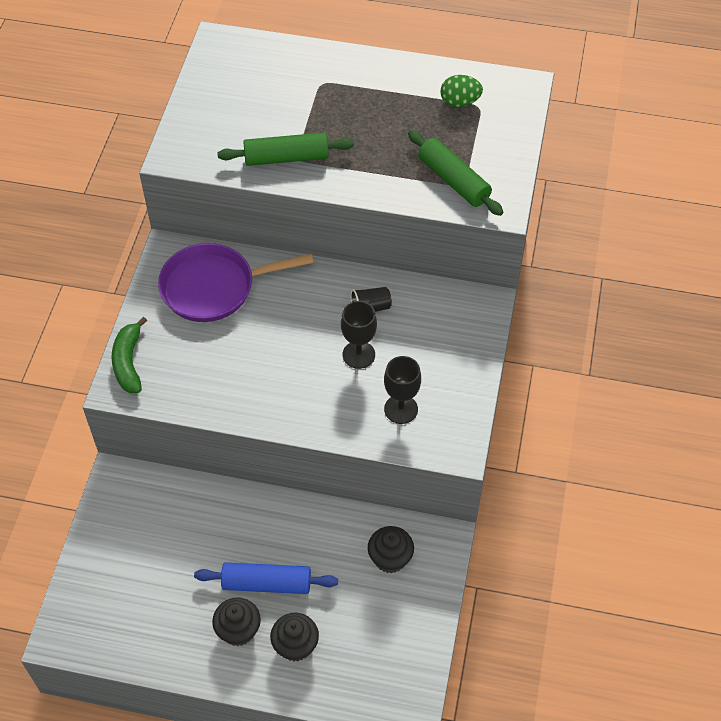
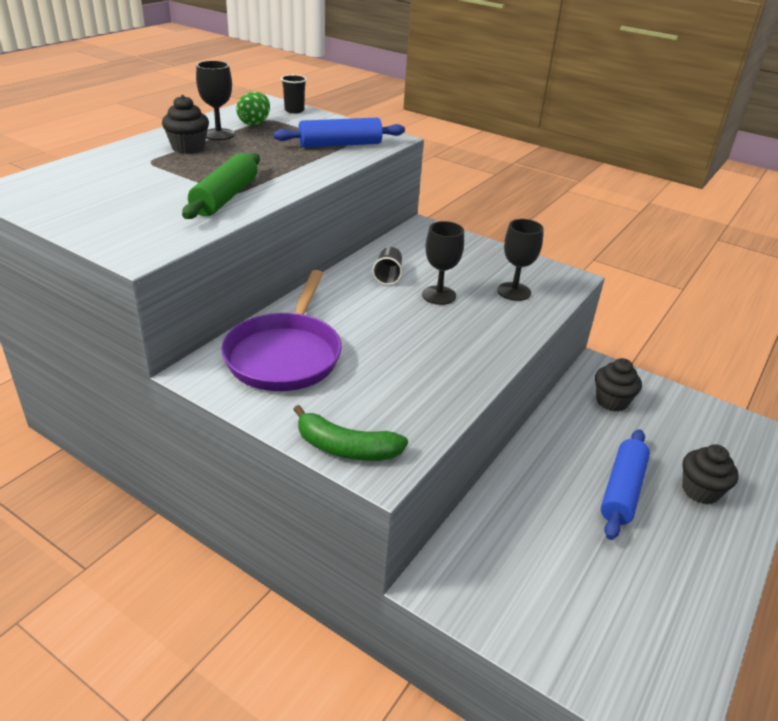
camera: 70 degrees left, 20 degrees down
(238, 630) = (677, 530): black cupcake -> black cupcake (188, 148)
(412, 93) = (218, 134): none -> black goblet
(453, 180) = (340, 145): green rolling pin -> blue rolling pin
(519, 113) = (294, 110): none -> black cup

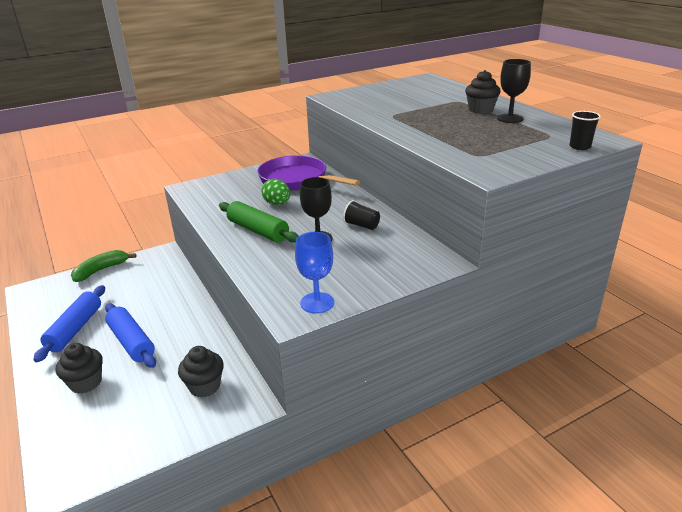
camera: 120 degrees right, 5 degrees down
(225, 197) = (386, 113): green rolling pin -> green rolling pin (258, 231)
(254, 123) = (539, 130): green egg -> green egg (277, 203)
(340, 145) = (474, 152): blue rolling pin -> blue rolling pin (75, 329)
(346, 448) = (210, 183): green banana -> green banana (101, 270)
(514, 291) = (296, 274): black goblet -> none
(542, 271) = (317, 303): none -> blue goblet

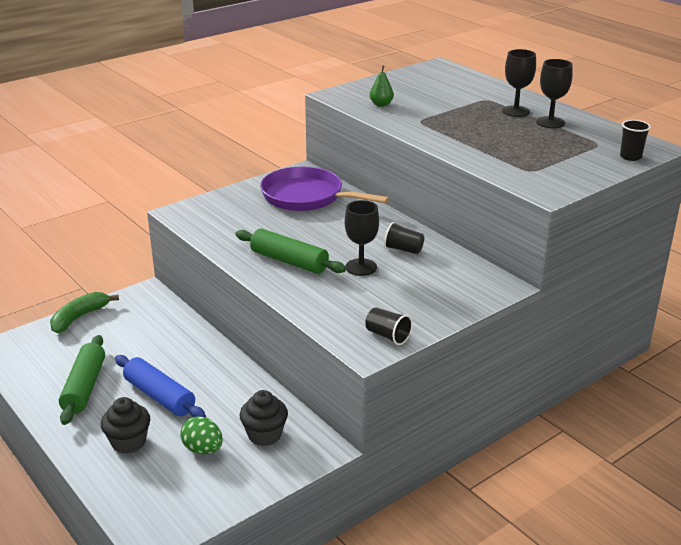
camera: 10 degrees left, 0 degrees up
(75, 329) = (84, 387): blue rolling pin -> green rolling pin
(277, 203) = (297, 228): green egg -> green egg (203, 449)
(317, 303) = (387, 336): blue goblet -> black cup
(364, 103) = (381, 104): none -> green pear
(480, 110) = (515, 111): black cupcake -> black goblet

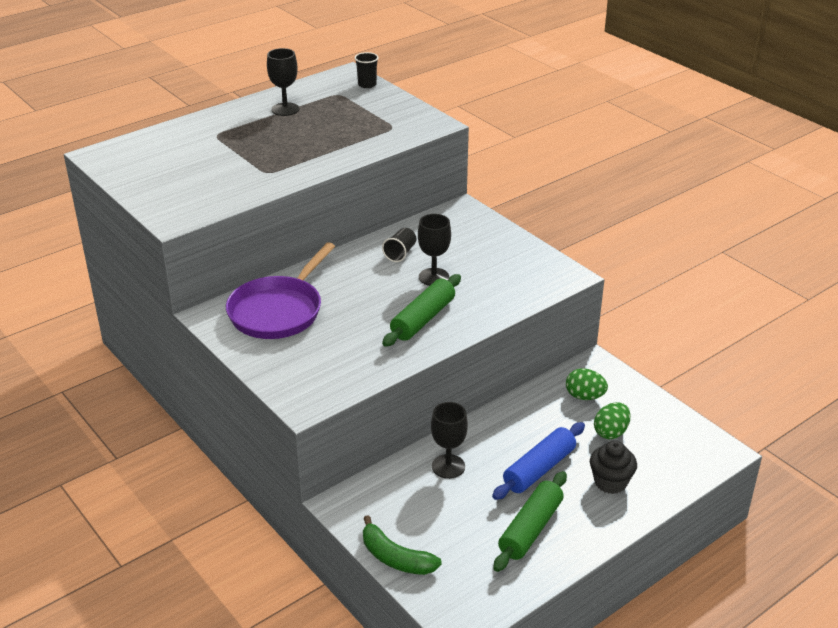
camera: 90 degrees left, 5 degrees up
(84, 387) = (530, 529): green rolling pin -> green rolling pin turned 60 degrees counterclockwise
(264, 435) = (584, 396): black cupcake -> green egg
(381, 104) = (215, 192): green pear -> none
(387, 336) = (546, 265): black cup -> none
(515, 111) = (253, 123): black goblet -> black goblet (448, 466)

